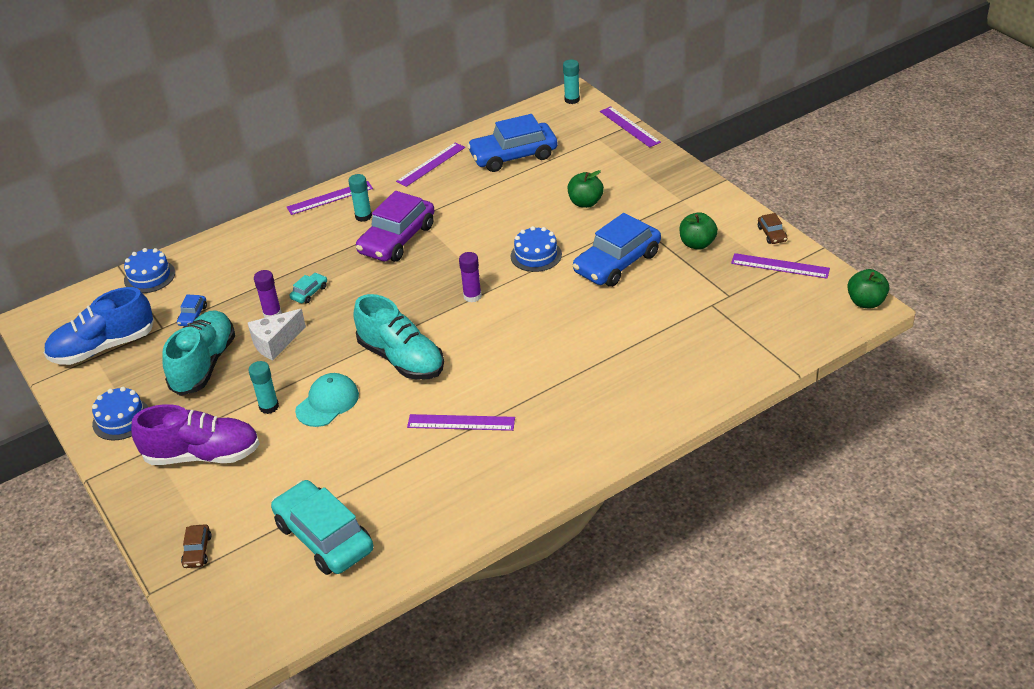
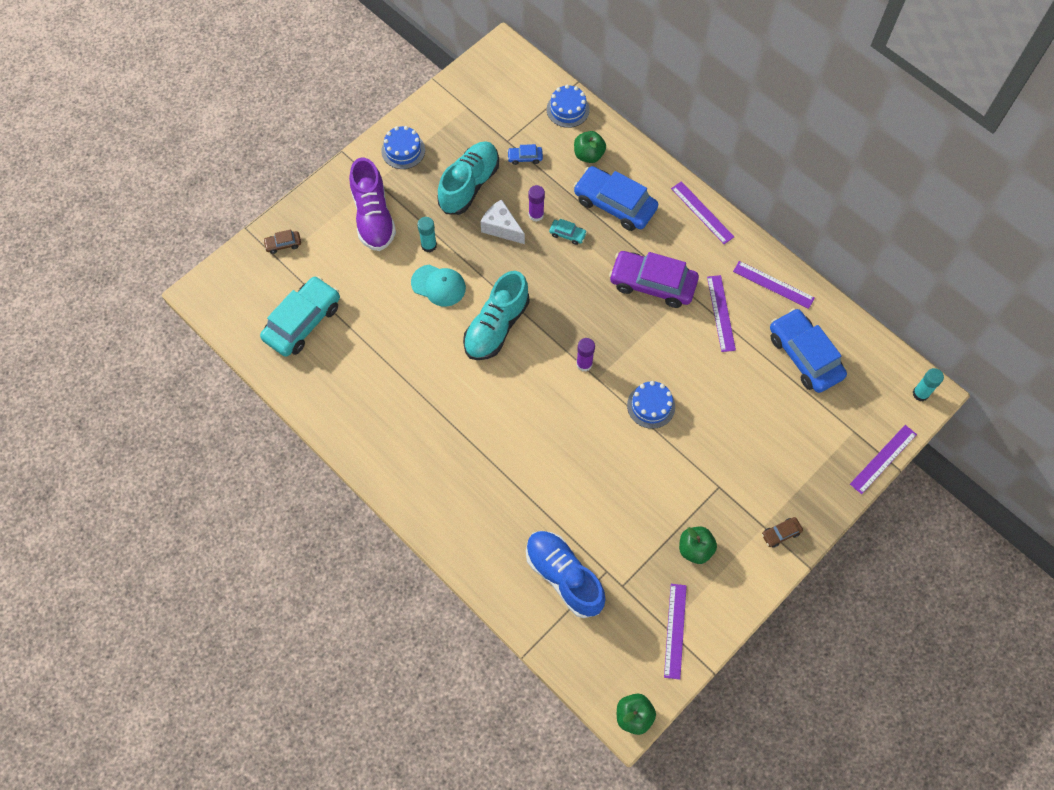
camera: 75 degrees right, 25 degrees up
(103, 347) = (478, 109): blue shoe -> blue shoe (564, 577)
(204, 364) = (469, 185): turquoise shoe -> turquoise shoe turned 60 degrees counterclockwise
(363, 216) = (680, 247): turquoise glue stick -> none
(461, 422) = (429, 388): purple ruler -> purple ruler (721, 313)
(585, 203) = (740, 436): green apple -> green apple (588, 155)
(617, 263) = (652, 479): blue car -> blue car (614, 204)
(772, 234) = (724, 620): brown car -> brown car (781, 534)

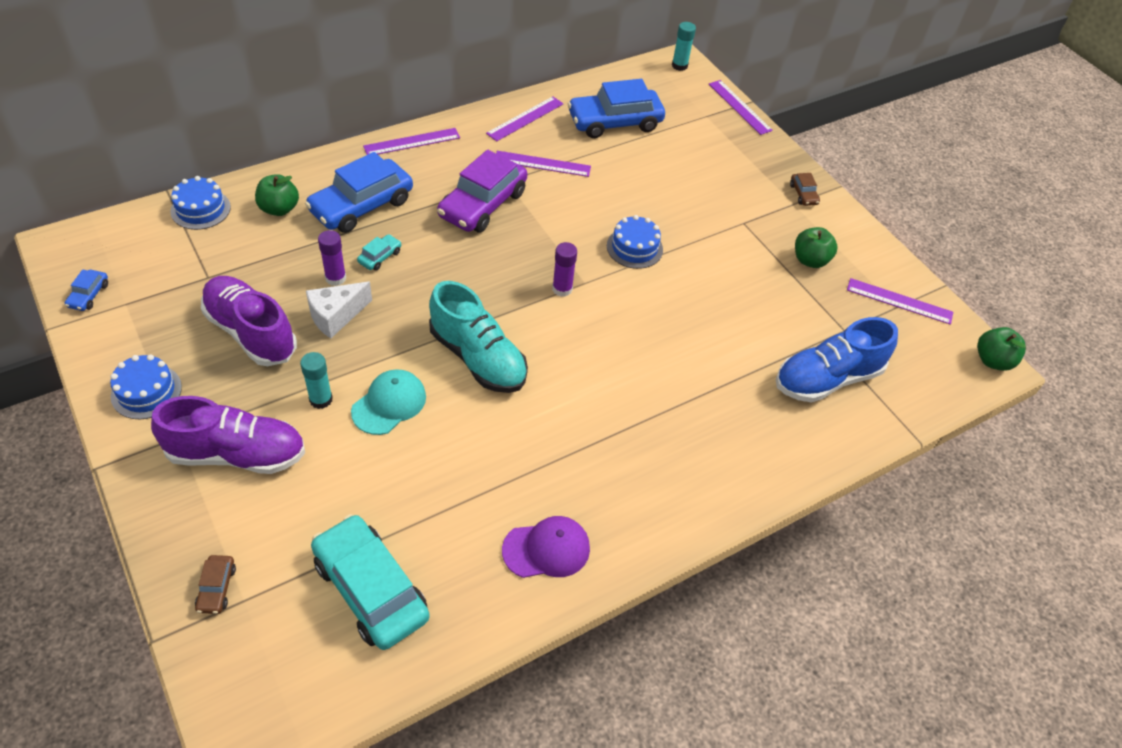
camera: 80 degrees left, 15 degrees down
(356, 411) = (546, 549): none -> purple cap
(469, 185) = (251, 332): turquoise shoe -> purple shoe
(525, 158) = (245, 266): blue car -> blue car (89, 295)

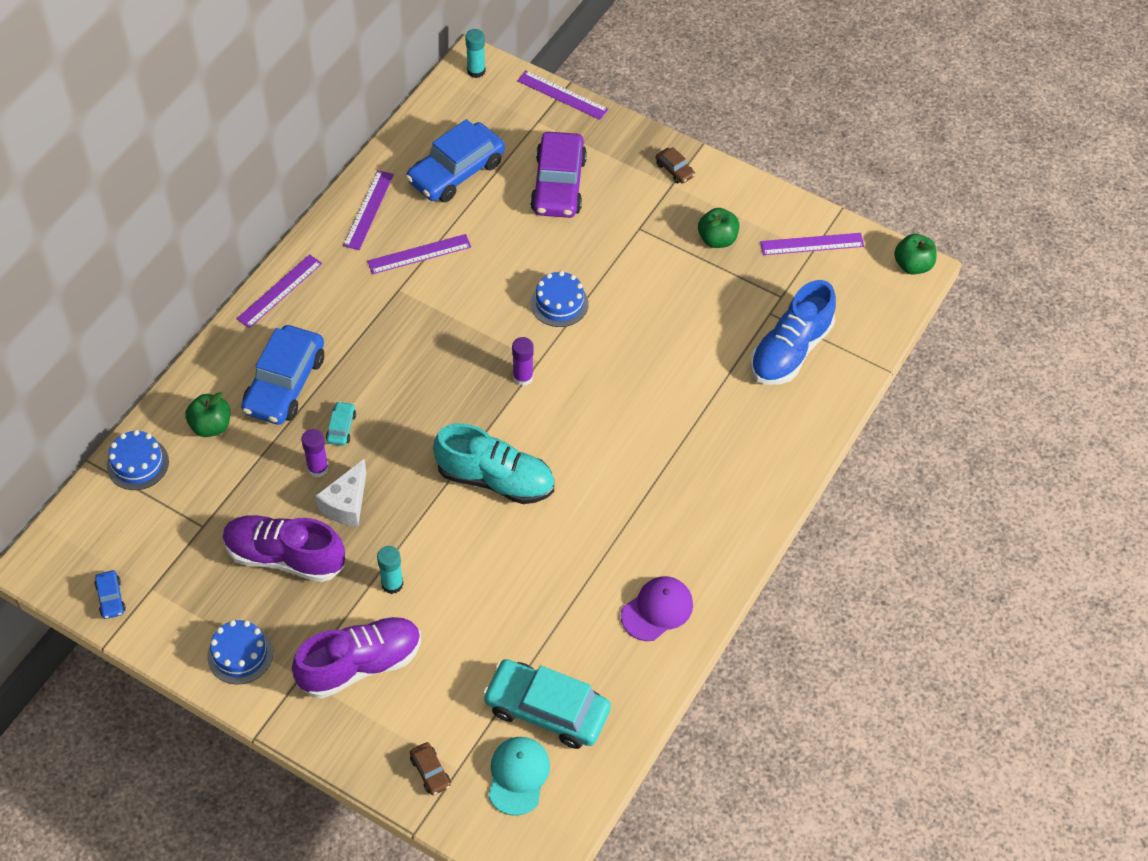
camera: 25 degrees left, 5 degrees up
(389, 404) = (451, 558): turquoise cap -> turquoise cap (518, 776)
(483, 204) = (395, 326): purple car -> purple car (558, 185)

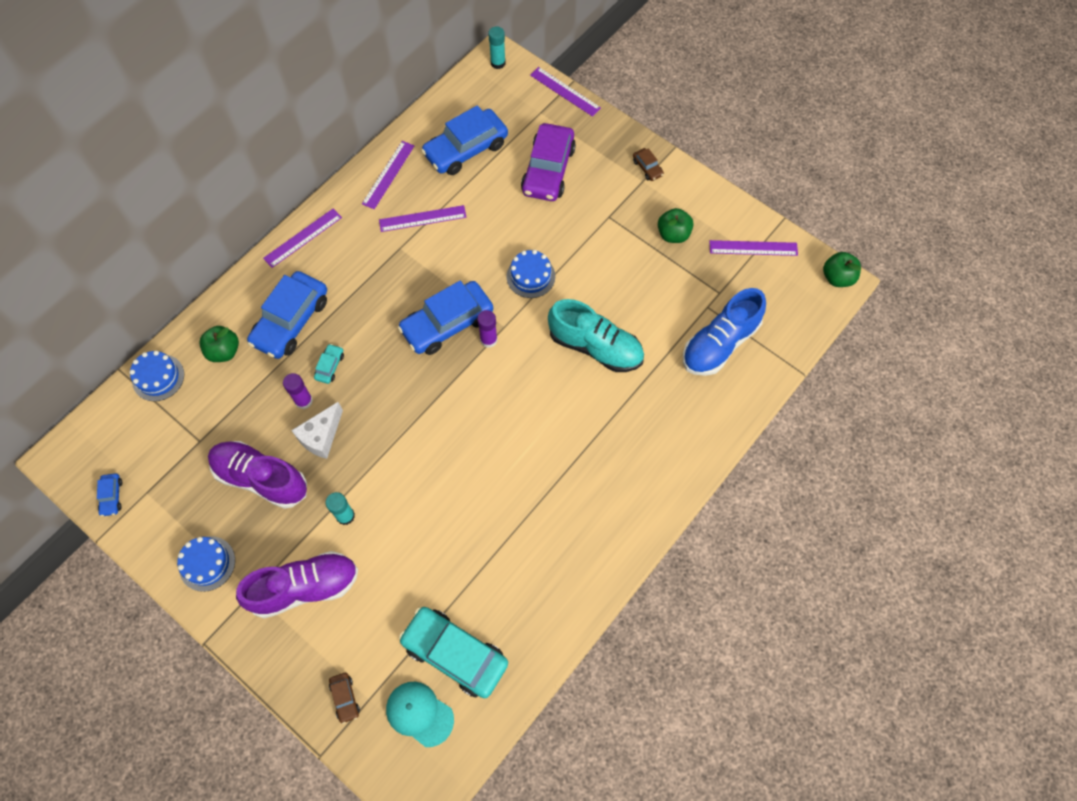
camera: 10 degrees right, 10 degrees up
(471, 366) = (447, 324): none -> blue car
(495, 479) = (449, 430): turquoise shoe -> turquoise shoe (595, 347)
(518, 776) = (419, 713): turquoise cap -> turquoise cap turned 75 degrees counterclockwise
(657, 610) = (566, 571): purple cap -> none

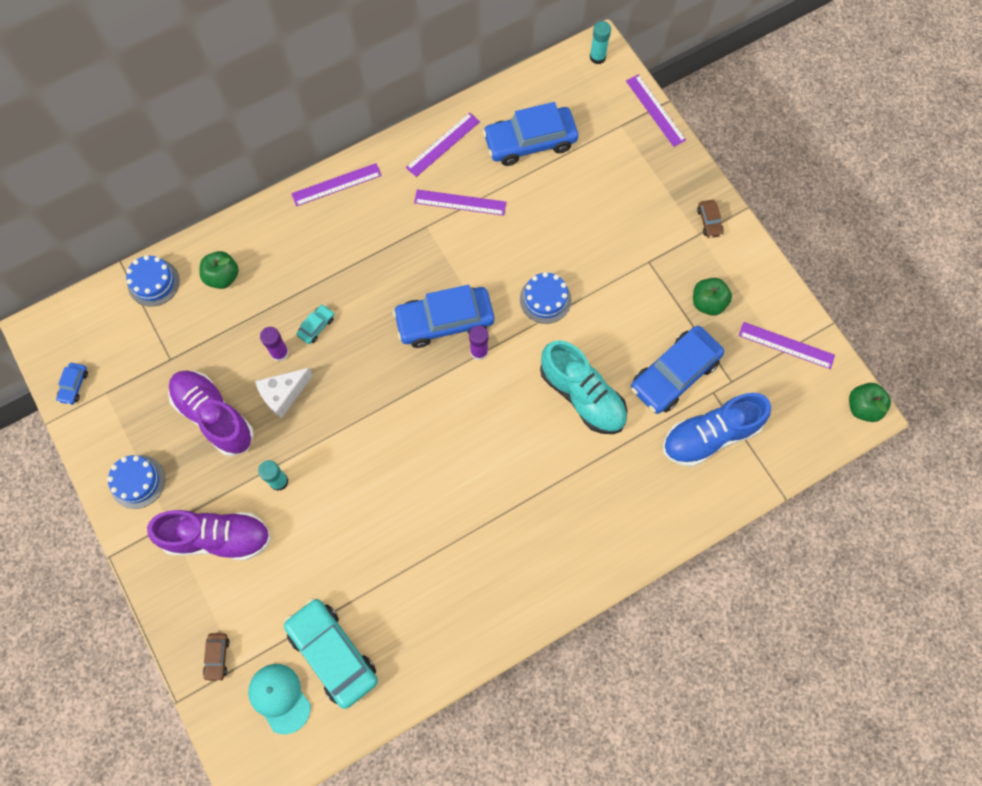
camera: 20 degrees right, 5 degrees up
(291, 321) = (296, 268): blue car -> blue car (674, 374)
(548, 170) = (605, 191): purple car -> none

